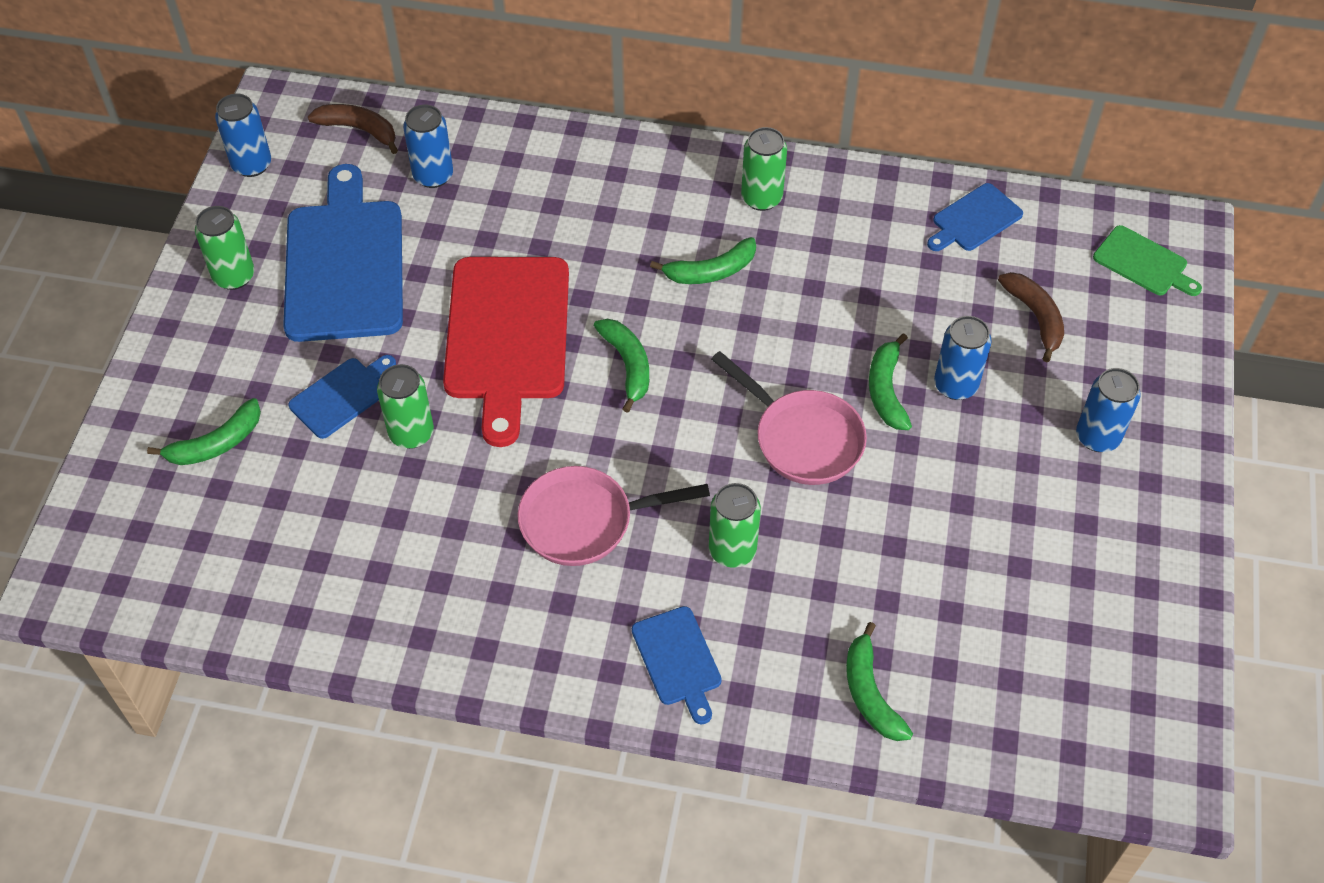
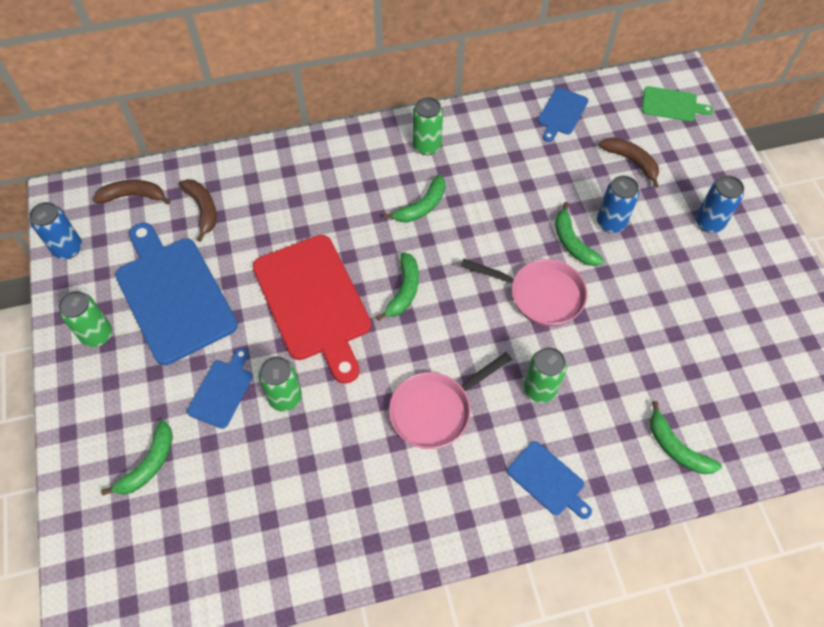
camera: 25 degrees left, 5 degrees up
(433, 175) = (203, 209): blue can -> brown banana
(627, 365) = (404, 290): green banana -> green banana turned 60 degrees clockwise

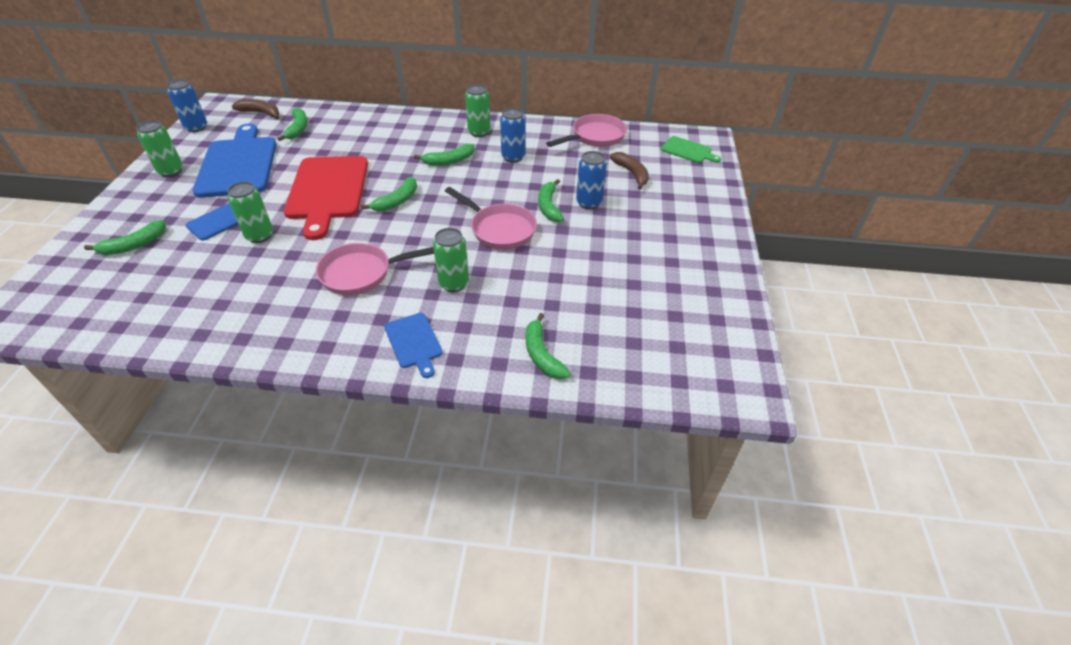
camera: 20 degrees right, 15 degrees down
(203, 209) = (298, 129): brown banana -> green banana
(561, 113) = (595, 137): blue cutting board -> pink pan
(709, 223) = (673, 222): blue can -> blue can (513, 157)

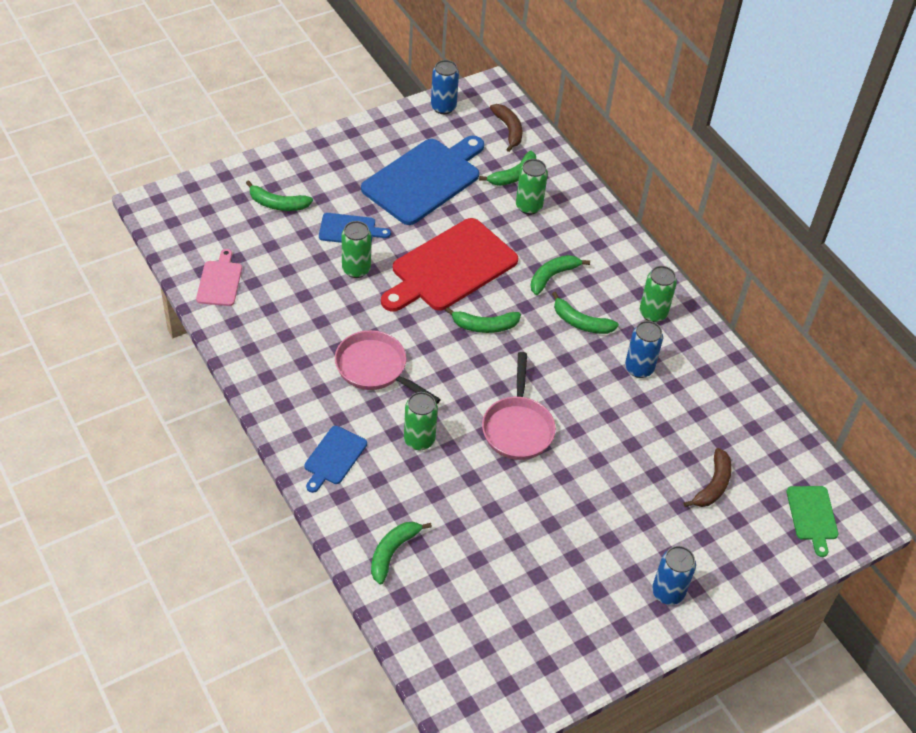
camera: 50 degrees right, 5 degrees up
(148, 321) = (220, 281): none -> pink cutting board
(171, 171) = (374, 146): green can -> green can (529, 206)
(549, 206) = (588, 445): green banana -> green banana (552, 276)
(589, 203) = (625, 475): blue can -> blue can (668, 592)
(595, 137) = (749, 416): pink pan -> none

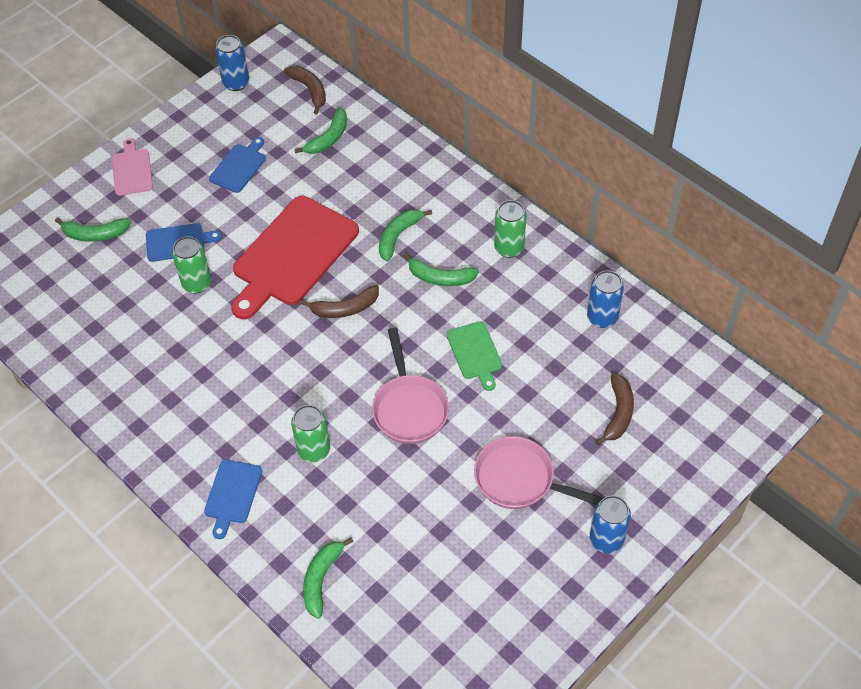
camera: 10 degrees left, 5 degrees up
(220, 281) = (58, 336): pink cutting board -> pink cutting board (132, 170)
(375, 369) = (247, 386): pink pan -> pink pan (520, 480)
(424, 179) = (239, 166): blue cutting board -> blue cutting board, size x0.49
(484, 326) = (345, 308): green banana -> brown banana
(529, 206) = (353, 167): green can -> none
(639, 368) = (511, 310): blue can -> blue can (602, 317)
(812, 516) = (722, 417): green cutting board -> green cutting board (475, 353)

